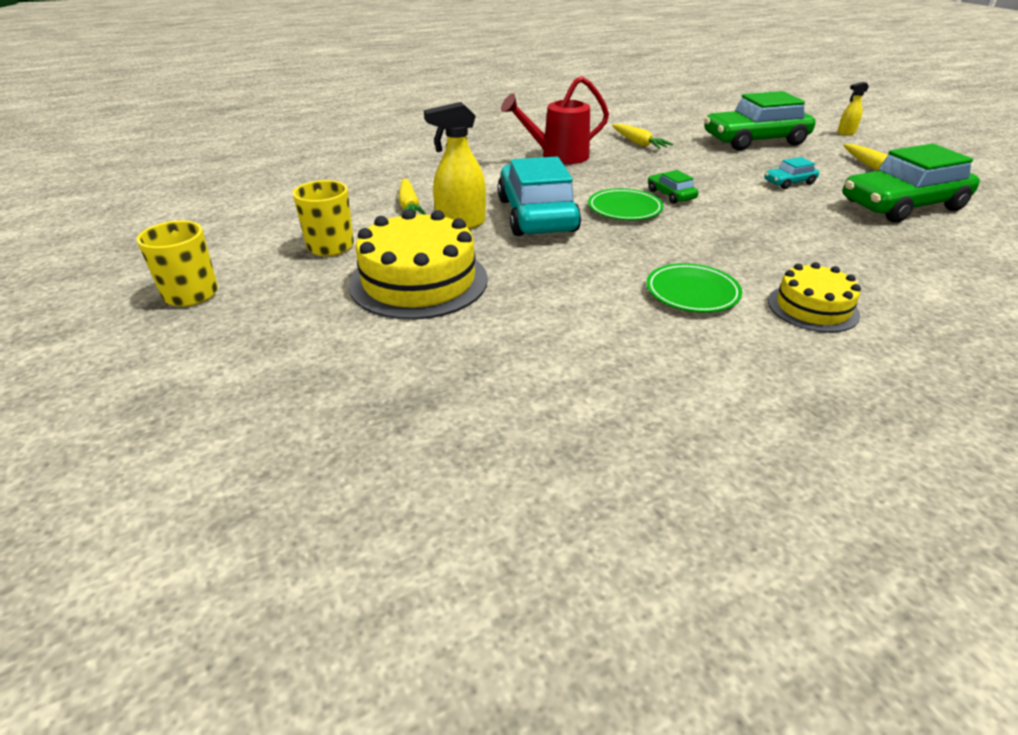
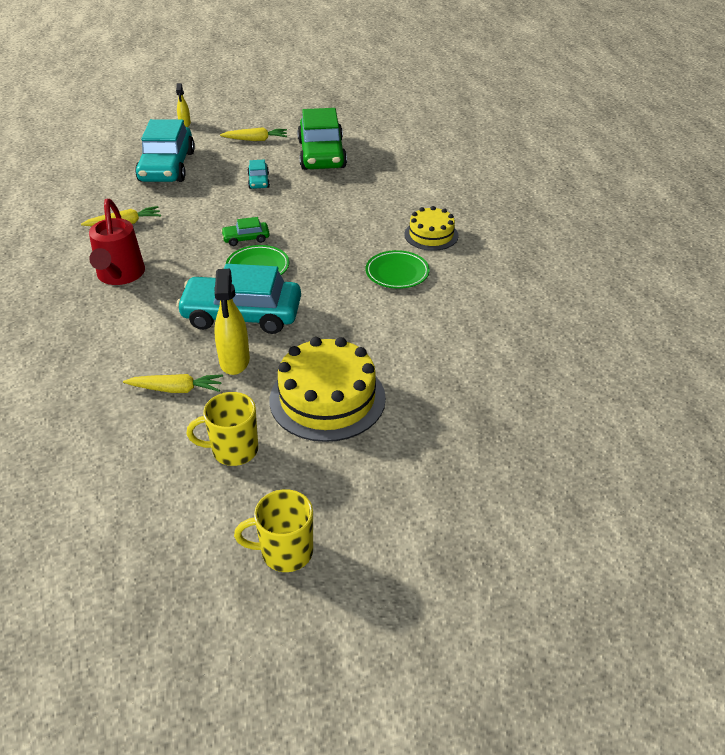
camera: 75 degrees left, 5 degrees up
(755, 140) = (167, 166): green car -> turquoise car

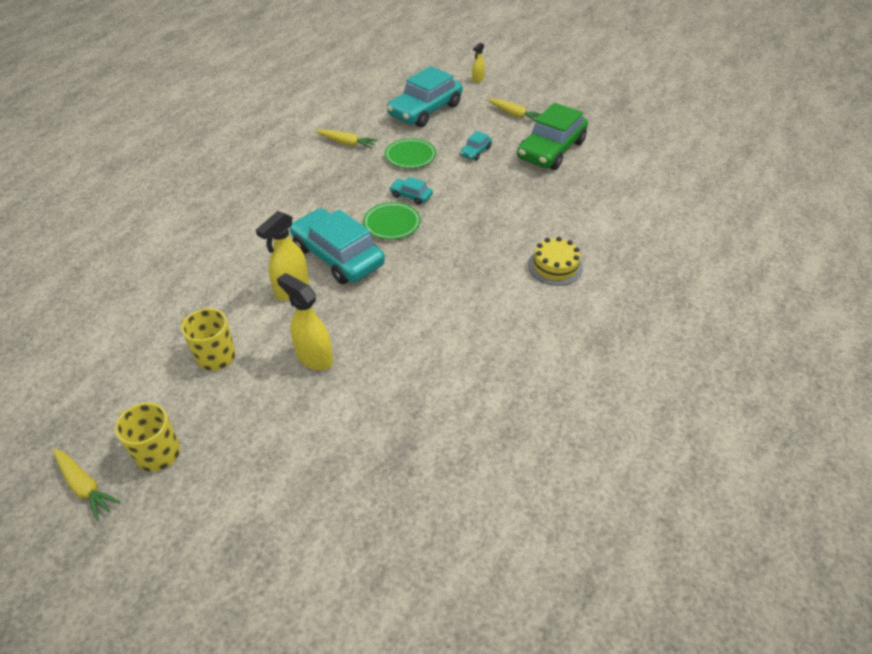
camera: 40 degrees right, 5 degrees up
(120, 276) = (299, 182): red watering can -> none
(176, 389) = (235, 288): yellow carrot -> yellow carrot (85, 486)
(246, 238) = (411, 196): green car -> turquoise car
(327, 399) = (314, 357): yellow cake -> yellow spray bottle
(397, 273) = (486, 285): green plate -> green plate (410, 156)

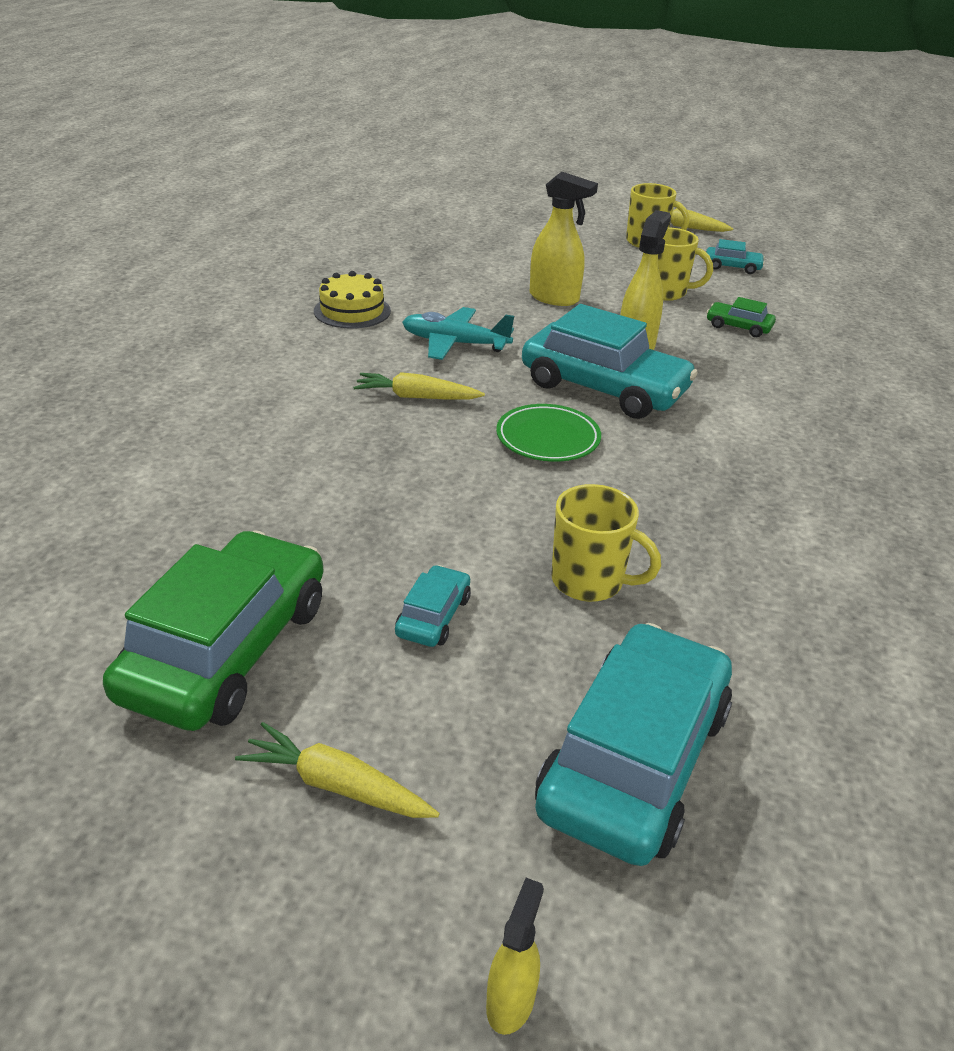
camera: 165 degrees right, 10 degrees down
(198, 304) = (738, 327): none -> green car
(346, 143) = (764, 599): yellow carrot -> yellow carrot (417, 397)
(410, 156) = (589, 581): green plate -> yellow mug
(411, 196) = (539, 489): turquoise car -> turquoise car (732, 267)
(416, 308) = (455, 343): none -> turquoise plane
(555, 266) = (251, 404): yellow cake -> yellow cake (352, 311)

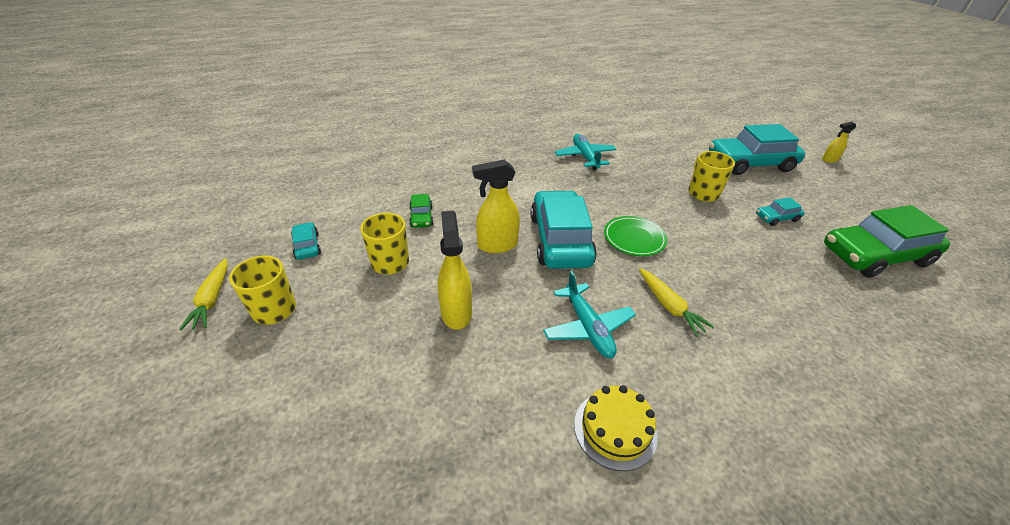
camera: 125 degrees left, 5 degrees up
(337, 785) = (850, 204): yellow carrot -> none
(826, 517) = (585, 157): none -> turquoise plane

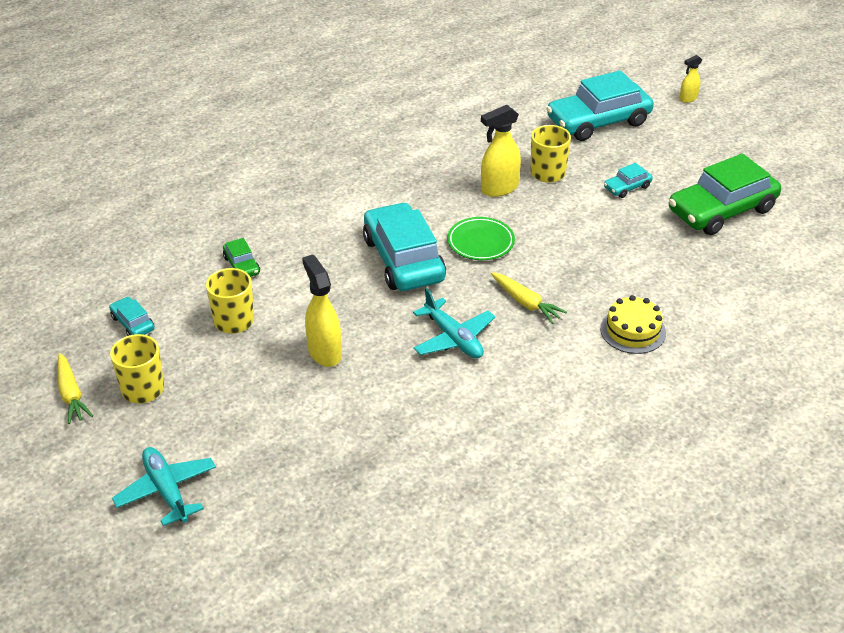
camera: 15 degrees left, 0 degrees up
(497, 245) = (338, 279): yellow spray bottle -> yellow spray bottle (499, 188)
(585, 157) = (404, 150): turquoise plane -> turquoise plane (167, 491)
(615, 429) = (494, 410): yellow cake -> yellow cake (633, 330)

